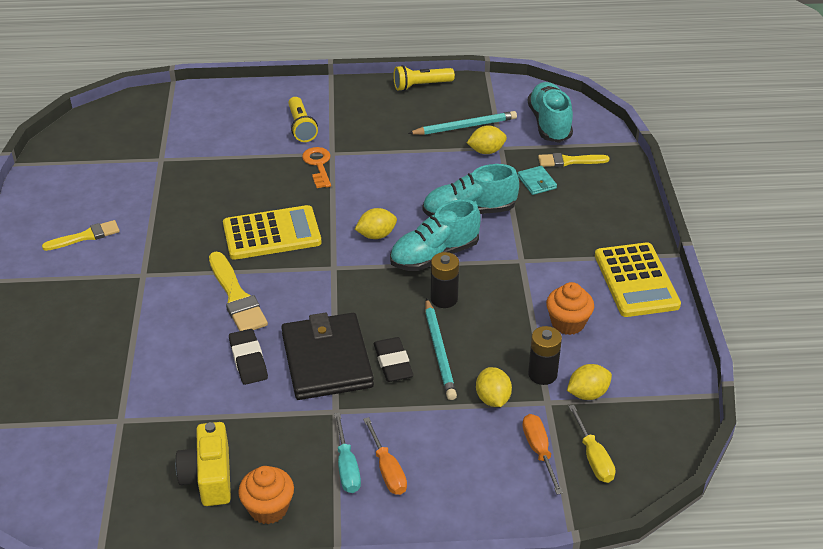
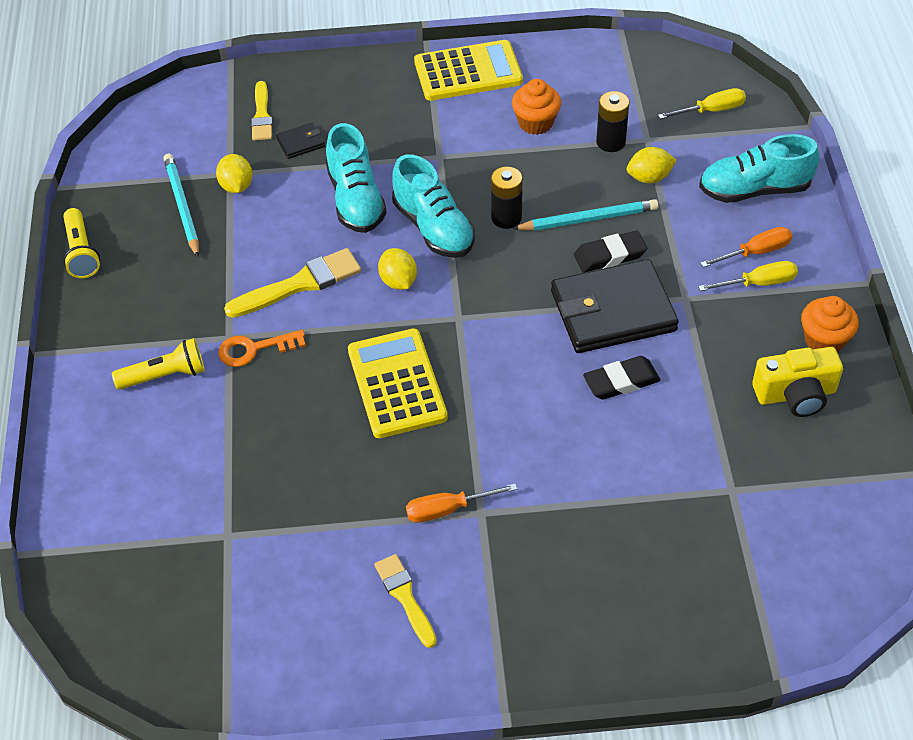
camera: 90 degrees left, 10 degrees up
(236, 297) = (517, 406): yellow brush -> yellow brush (300, 284)
(347, 467) = (758, 283): turquoise screwdriver -> yellow screwdriver
(536, 182) = (300, 143): turquoise wallet -> black wallet
(539, 451) = (711, 146): orange screwdriver -> orange screwdriver (448, 509)
(549, 124) = (185, 130): turquoise shoe -> turquoise shoe (754, 189)
(587, 393) = (632, 111): yellow lemon -> none

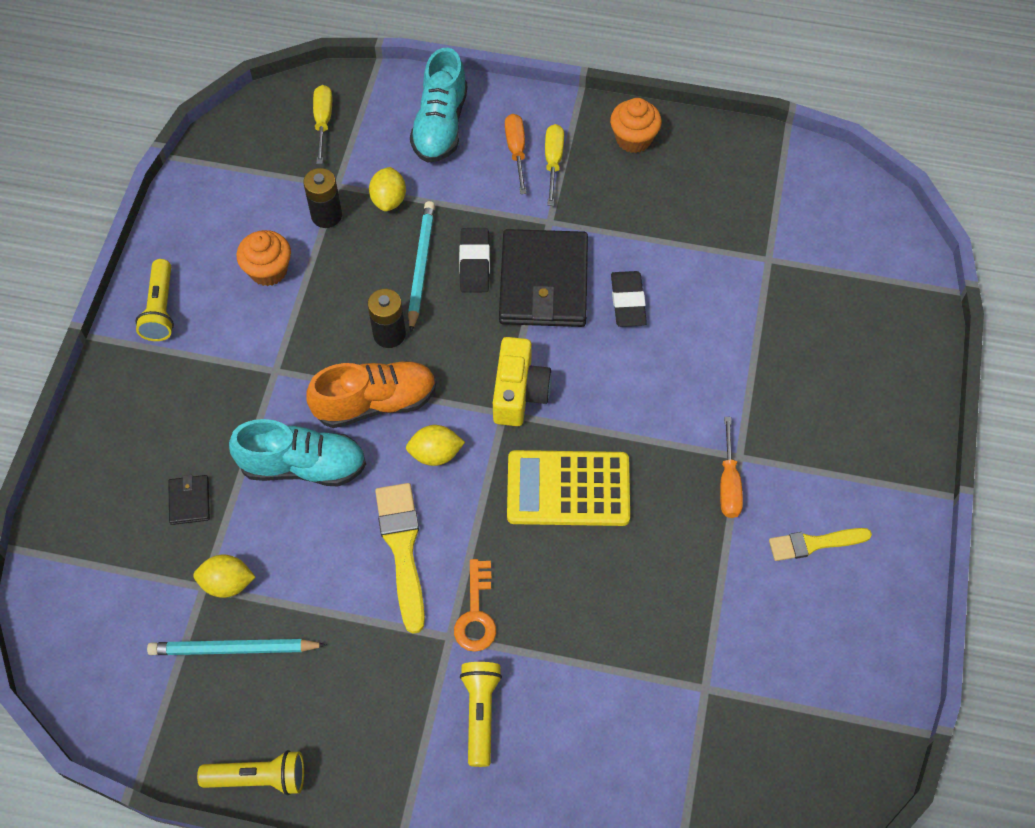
camera: 75 degrees left, 10 degrees up
(262, 115) = (124, 532): yellow brush -> none
(433, 228) = (375, 403): turquoise shoe -> orange shoe
(468, 72) = (161, 309): yellow calculator -> yellow flashlight
(795, 394) = (684, 180): yellow camera -> yellow camera (519, 392)

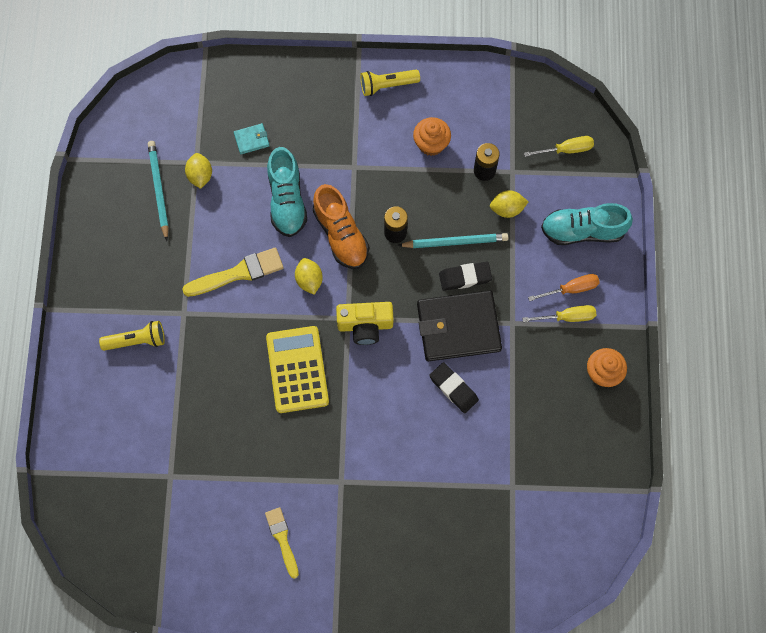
camera: 80 degrees right, 10 degrees up
(189, 501) = (251, 139): black wallet -> turquoise wallet
(259, 777) = (83, 223): yellow flashlight -> none
(476, 614) = (201, 326): orange key -> none
(627, 302) = (453, 388): black eraser -> black eraser turned 60 degrees clockwise
(728, 483) = (319, 476): orange screwdriver -> none

